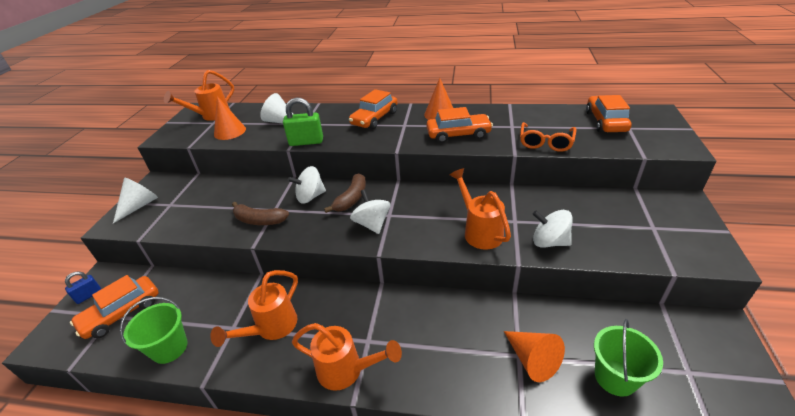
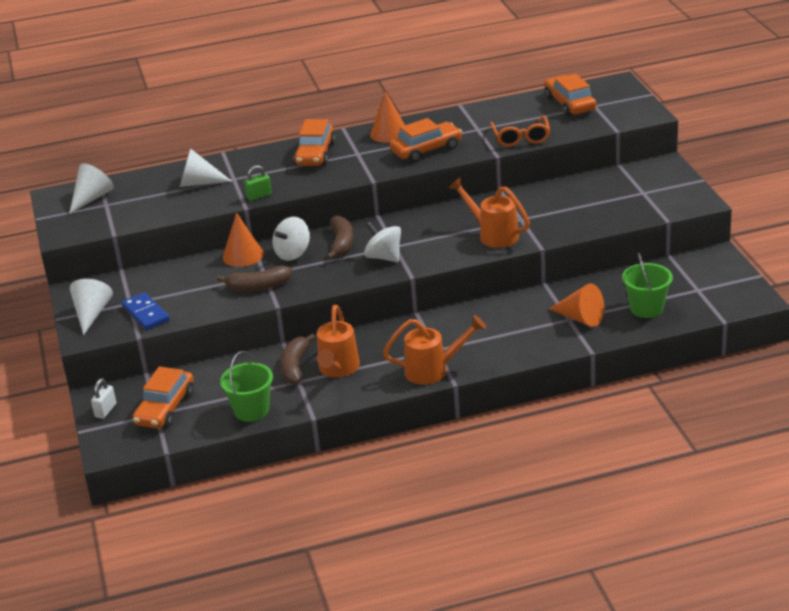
camera: 25 degrees left, 5 degrees down
(89, 295) = (105, 410): blue padlock -> white padlock
(167, 218) = (145, 314): none -> blue domino
(211, 116) = (92, 198): orange watering can -> white cone
(230, 131) = (145, 208): orange cone -> orange cone (243, 255)
(245, 308) = (295, 366): none -> brown banana
(306, 142) = (259, 196): green padlock -> green padlock, size x0.60
(549, 242) = (560, 226): white spinning top -> none

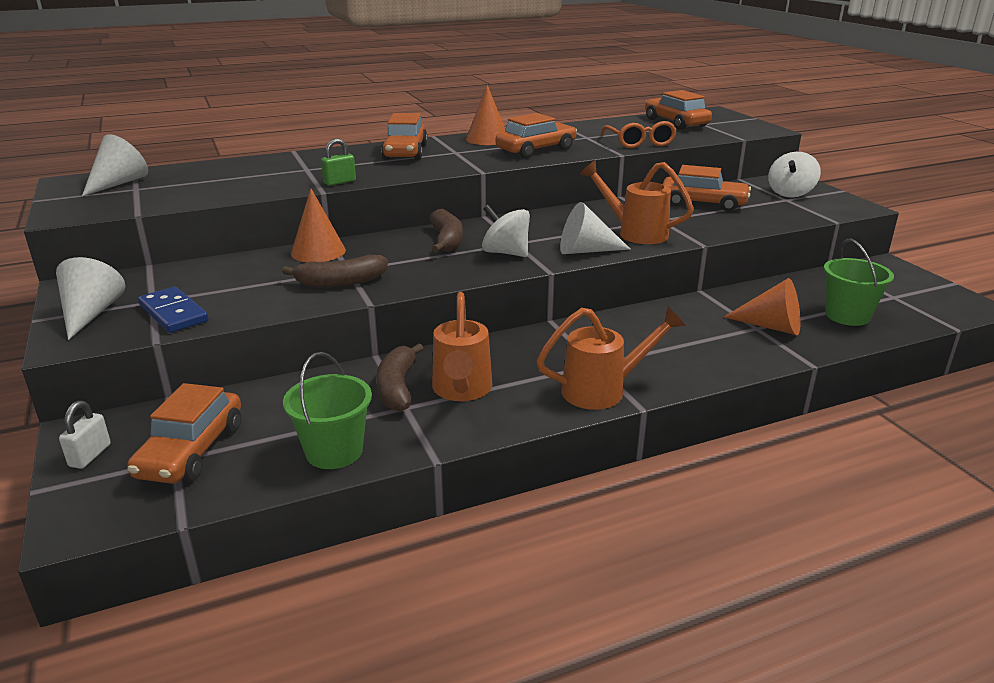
camera: 10 degrees left, 5 degrees down
(199, 183) = (262, 172): white cone -> white cone (586, 251)
(293, 253) = (385, 250): white spinning top -> white spinning top (790, 193)
(567, 198) = (703, 203): none -> orange car

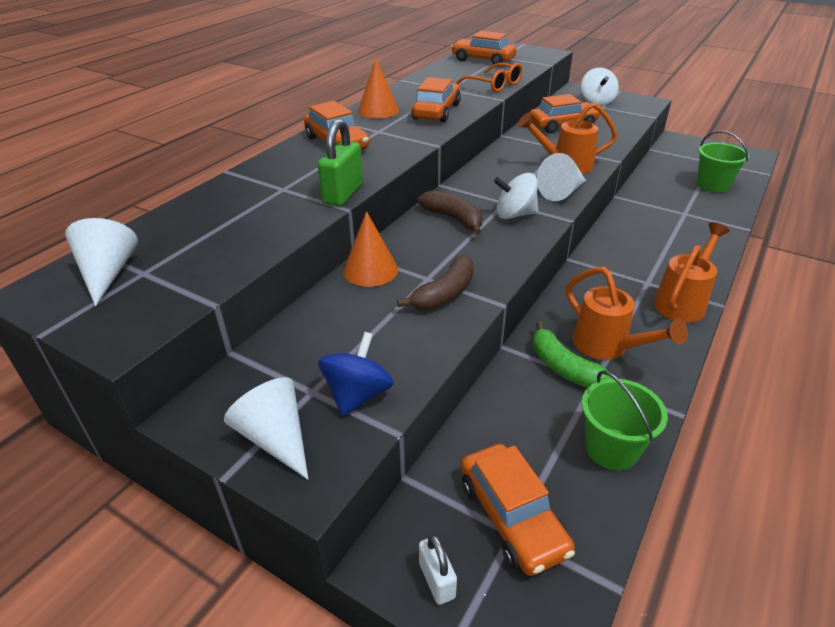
camera: 35 degrees left, 10 degrees up
(173, 313) = (358, 395): blue domino -> blue spinning top
(339, 182) = (343, 194): green padlock -> green padlock, size x1.67
(397, 387) = (563, 367): brown banana -> green banana
(771, 326) = (690, 209): orange cone -> none

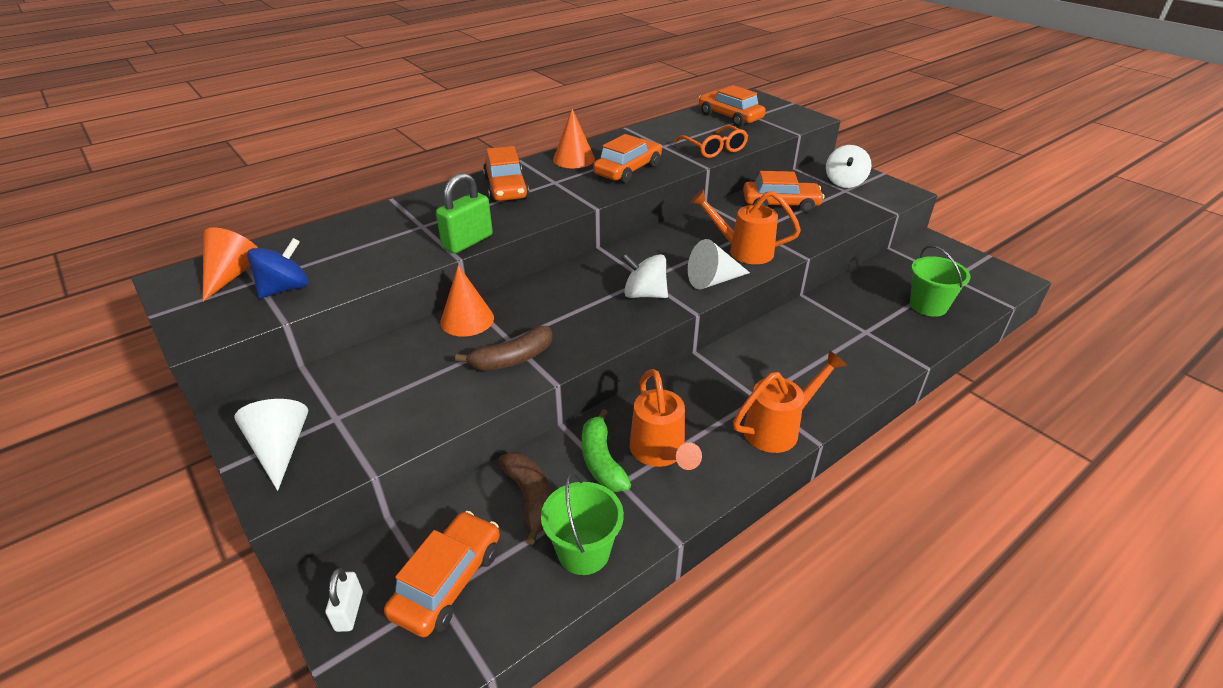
camera: 20 degrees right, 0 degrees up
(108, 273) = (232, 275): white cone -> orange cone
(358, 395) = (368, 431): blue spinning top -> blue spinning top (285, 288)
(453, 219) = (582, 285): brown banana -> brown banana (530, 499)
(512, 517) = (448, 581): orange car -> orange car turned 150 degrees counterclockwise

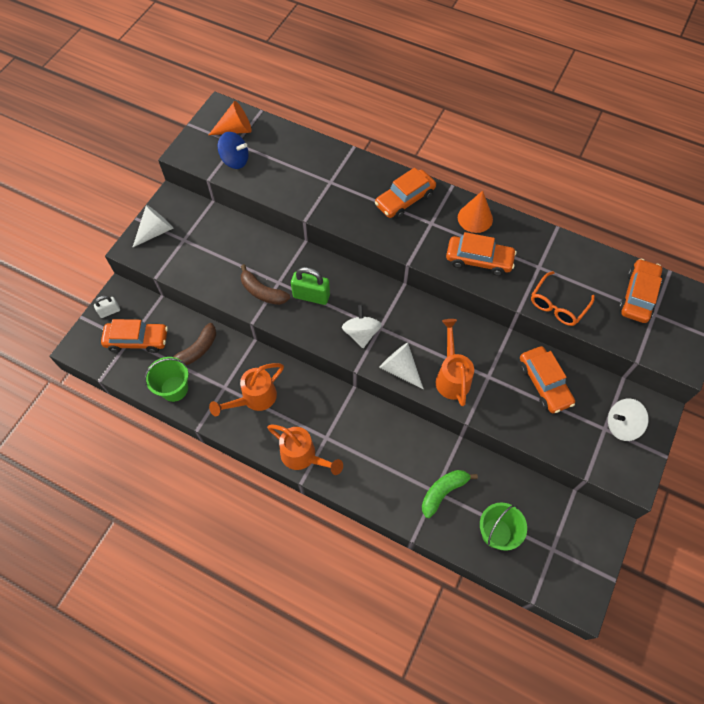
camera: 65 degrees right, 25 degrees up
(467, 242) = (325, 215): green padlock -> green padlock (311, 296)
(467, 320) = (286, 251): orange cone -> none
(601, 461) = (236, 372): green banana -> green banana (443, 492)

